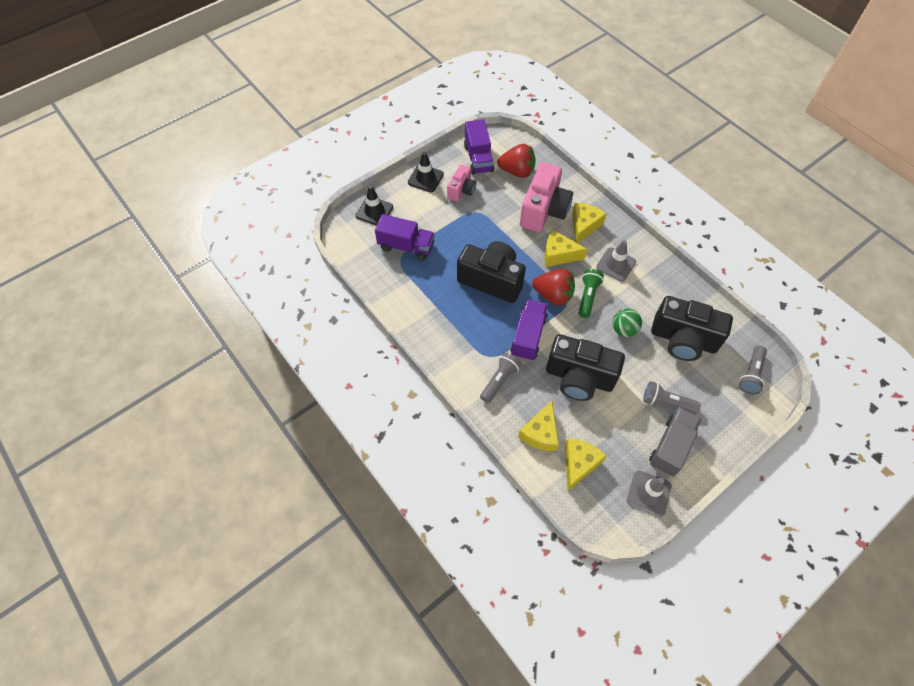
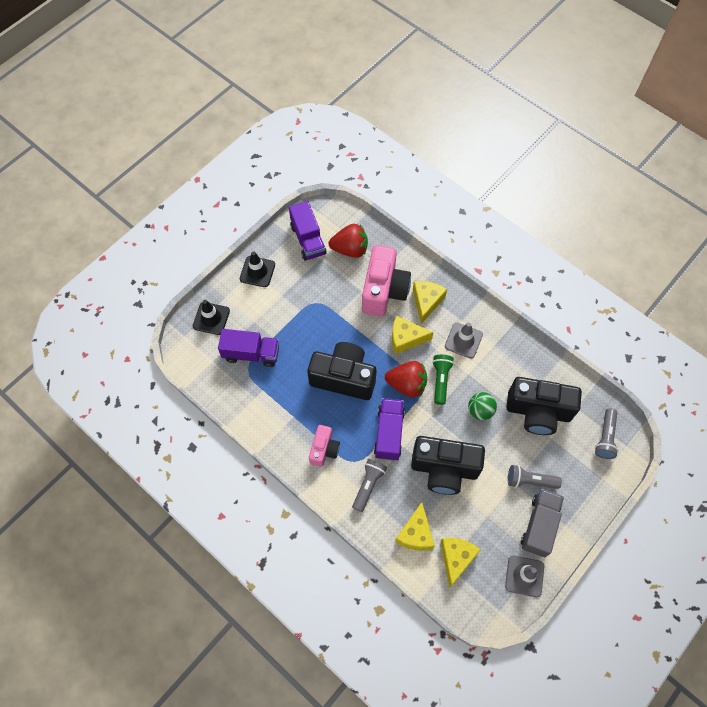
camera: 10 degrees left, 5 degrees up
(461, 190) = (297, 280): pink camera -> pink camera (324, 449)

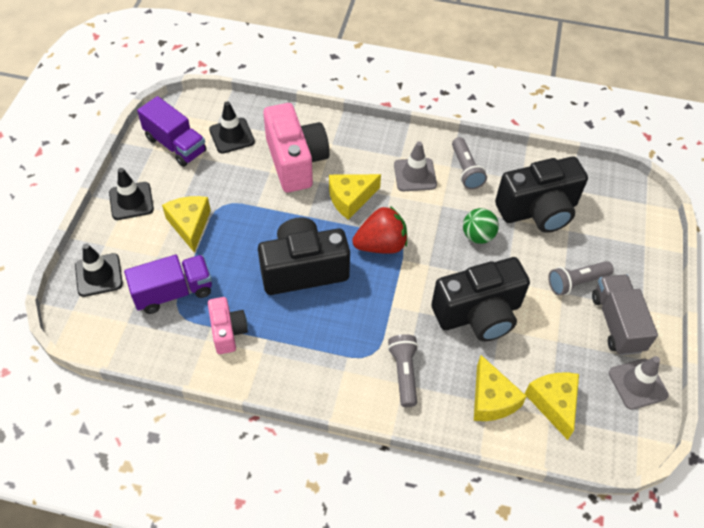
camera: 30 degrees left, 10 degrees down
(324, 449) = (327, 358): pink camera -> pink camera (228, 331)
(350, 249) = (232, 136): red strawberry -> black traffic cone
(389, 433) = (392, 305): purple truck -> none
(426, 302) = (350, 154): yellow cheese -> yellow cheese (190, 225)
(441, 380) = (416, 224): green flashlight -> none
(605, 437) = (621, 205): grey flashlight -> grey flashlight (465, 170)

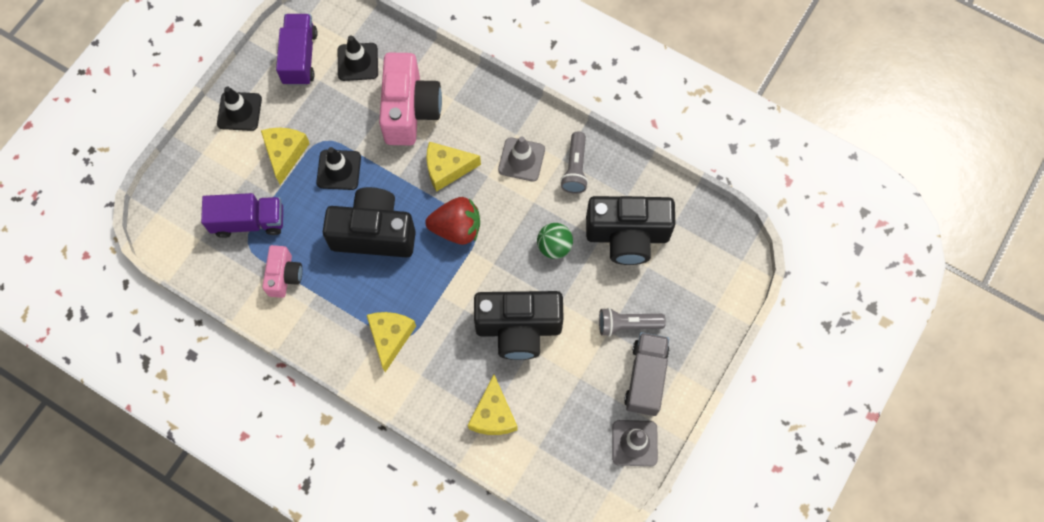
camera: 20 degrees right, 15 degrees up
(99, 275) = (188, 183): black traffic cone -> black traffic cone (339, 170)
(175, 145) = (300, 58): purple truck -> purple truck turned 150 degrees counterclockwise
(404, 373) = (425, 365): grey flashlight -> none
(554, 403) = (548, 436): yellow cheese -> yellow cheese (390, 337)

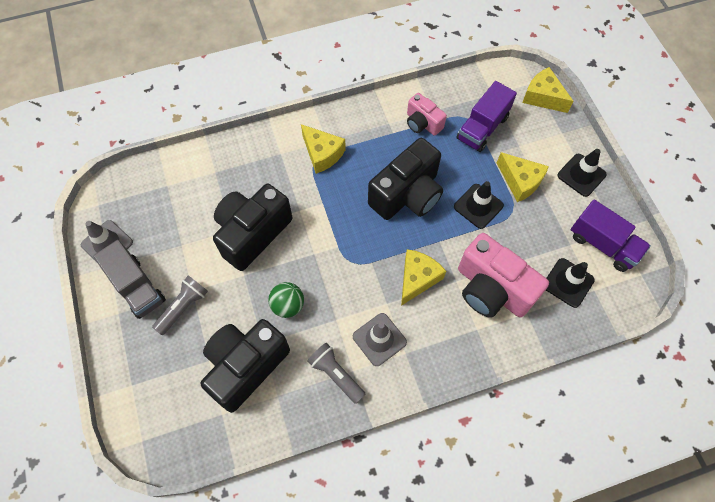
camera: 130 degrees right, 5 degrees down
(456, 228) = (363, 249): red strawberry -> none
(493, 414) = (213, 175): yellow cheese -> yellow cheese (543, 97)

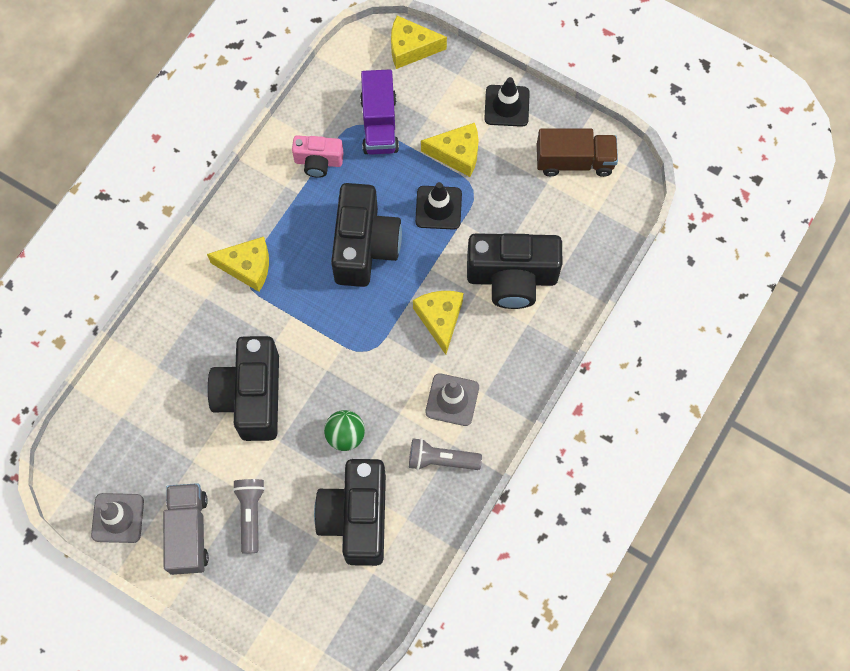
camera: 40 degrees left, 5 degrees up
(137, 287) = (188, 532): grey truck -> grey truck turned 105 degrees counterclockwise
(491, 289) = (512, 278): pink camera -> black camera
(568, 282) = (571, 221): black traffic cone -> none
(603, 244) = (574, 161): purple truck -> brown truck

